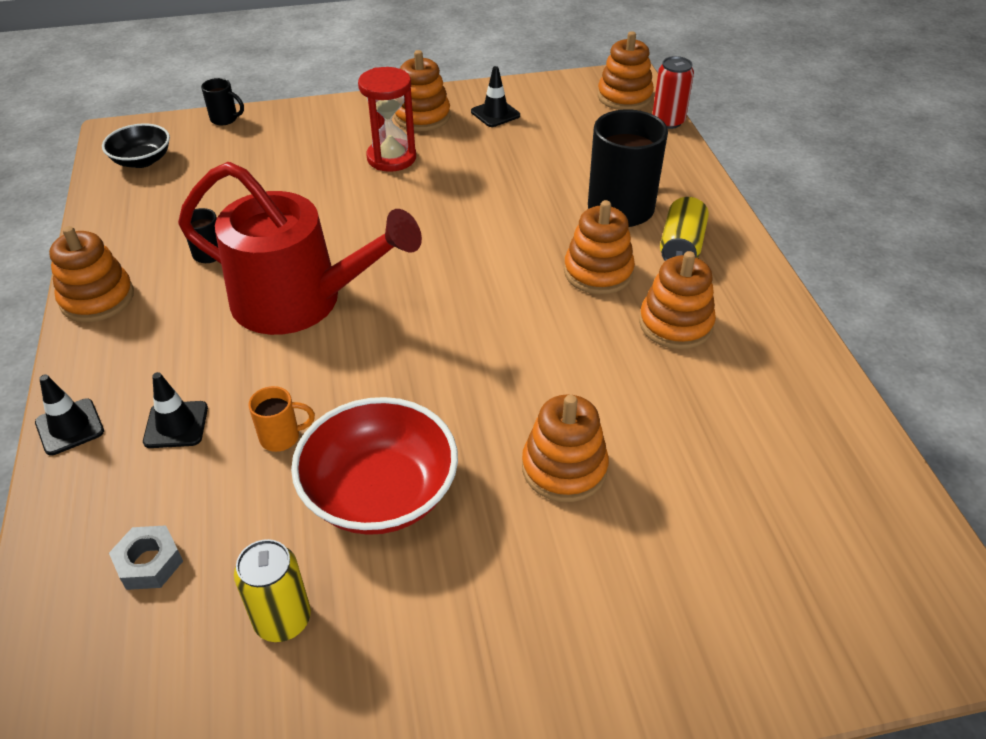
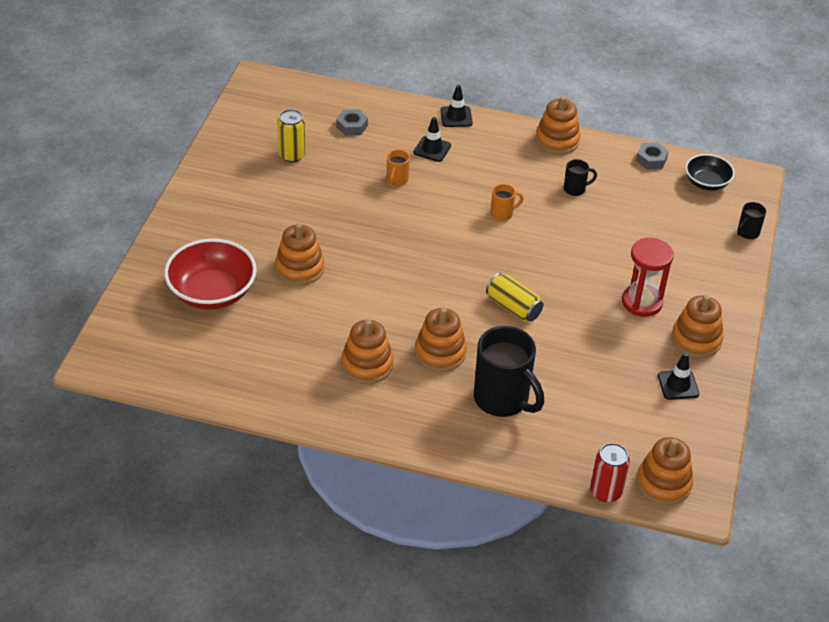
camera: 115 degrees right, 0 degrees up
(111, 209) = (651, 159): none -> grey nut
(299, 301) = (502, 214): red watering can -> orange mug
(380, 493) = (335, 202): red bowl -> red bowl (212, 292)
(681, 247) = (437, 408): yellow can -> yellow can (513, 307)

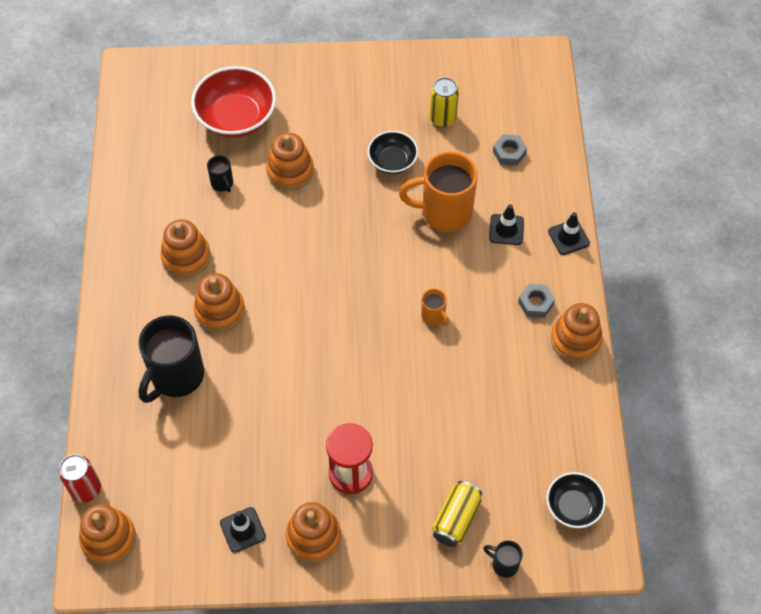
camera: 75 degrees right, 15 degrees up
(324, 198) = (392, 161): none -> black bowl
(397, 180) = (444, 212): orange mug -> orange mug, size x2.19
(513, 307) = (301, 357): yellow can -> yellow can (456, 519)
(575, 189) = (502, 374): black mug -> black mug (222, 183)
(651, 159) = (587, 440): grey nut -> grey nut (535, 303)

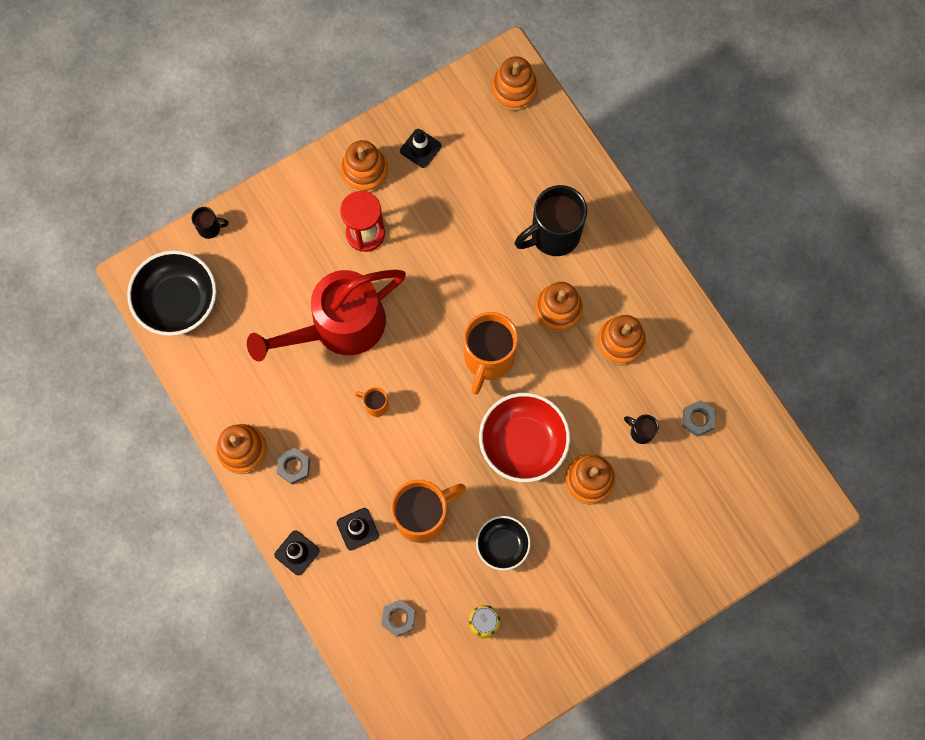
camera: 150 degrees right, 15 degrees up
(85, 489) = (557, 114): red can -> none
(170, 169) = (697, 419): none -> grey nut
(176, 376) = (553, 235): black mug -> black mug turned 120 degrees counterclockwise
(236, 117) = (678, 510): red bowl -> red bowl (523, 442)
(309, 303) = (488, 358): none -> orange mug
(427, 400) = (339, 326): none -> red watering can
(456, 519) = (264, 242): yellow can -> none
(573, 506) = (178, 301): black bowl -> black bowl, size x1.69

